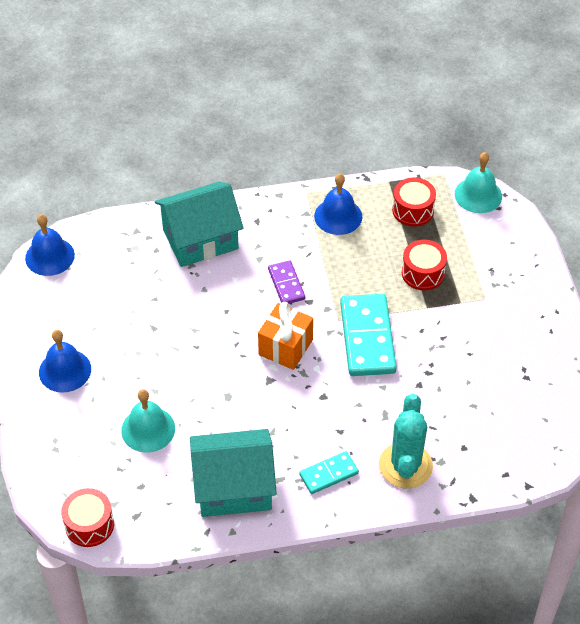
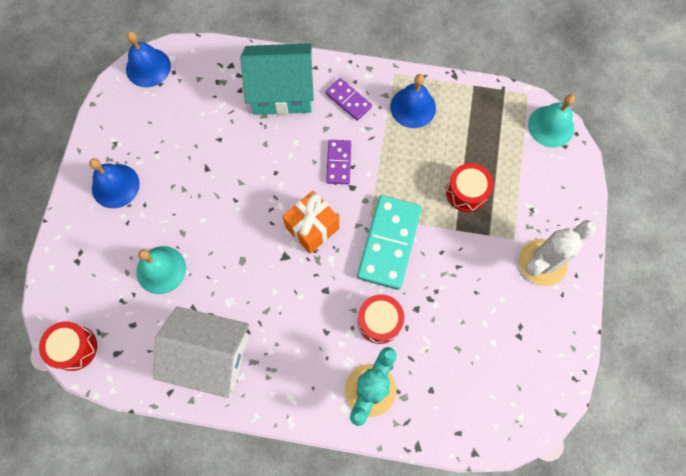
camera: 20 degrees right, 20 degrees up
(234, 487) = (210, 355): turquoise house -> white house
(271, 228) = (348, 100): none -> purple domino
(328, 474) = (298, 373): turquoise domino -> none
(413, 210) = (483, 123): red drum -> red drum (379, 321)
(521, 310) = (542, 262): none -> white cactus

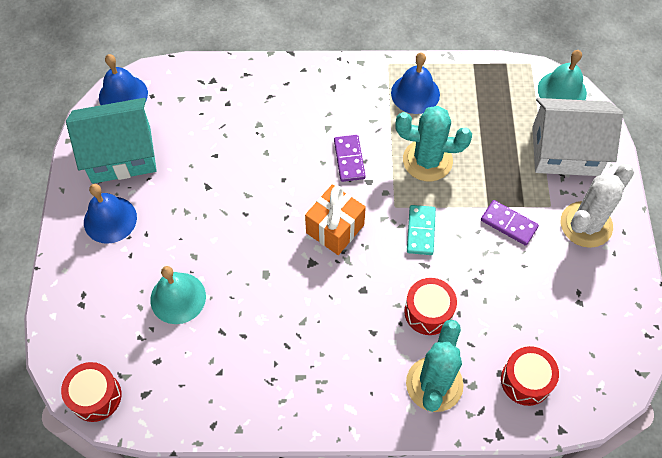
camera: 10 degrees left, 10 degrees down
(210, 355) = (251, 378): white house -> white house (565, 151)
(282, 92) = (273, 98): turquoise house -> turquoise house (121, 154)
(348, 100) = (346, 97): purple domino -> purple domino (508, 224)
(389, 243) = (421, 231): turquoise domino -> turquoise domino, size x0.54
(410, 175) = (427, 160): none -> turquoise cactus
(466, 192) = (490, 168): red drum -> red drum (526, 380)

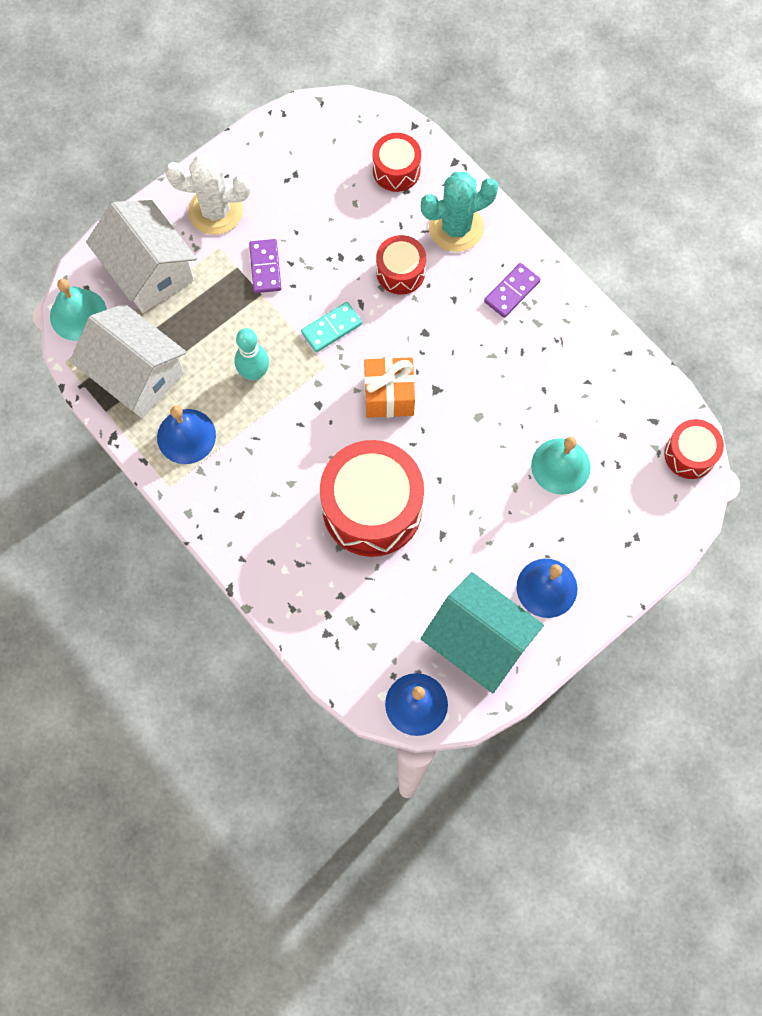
camera: 130 degrees left, 10 degrees up
(265, 160) = (372, 508): none -> red drum
(349, 159) = (309, 437): purple domino -> purple domino (511, 291)
(427, 160) = (254, 373): turquoise cactus -> turquoise bowling pin
(486, 95) = (136, 374): none -> white house

